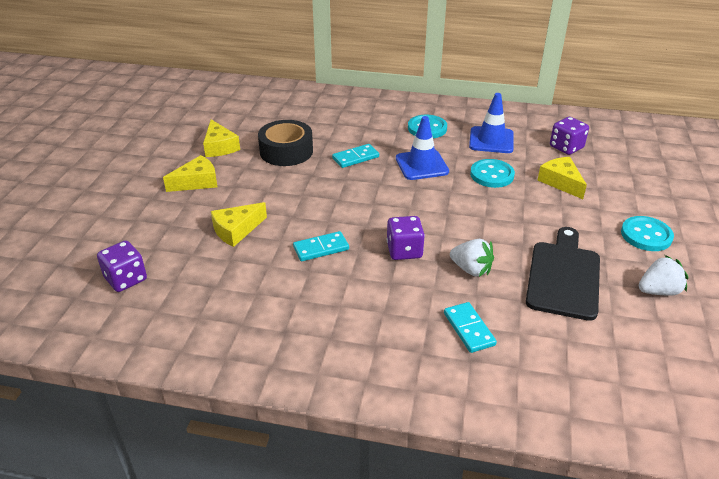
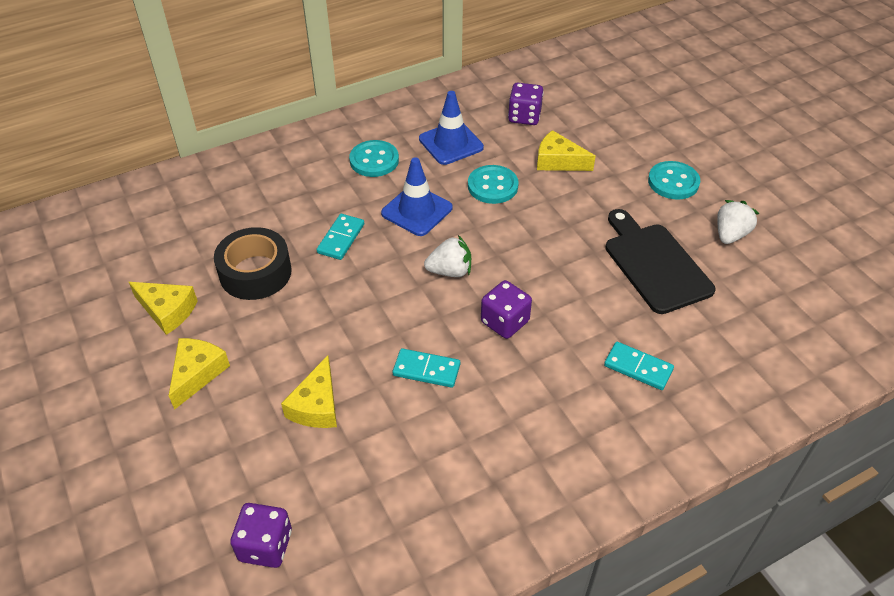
camera: 40 degrees left, 10 degrees up
(321, 248) = (426, 370): turquoise domino -> turquoise domino turned 75 degrees clockwise
(471, 269) = (580, 305): white strawberry -> white strawberry (450, 271)

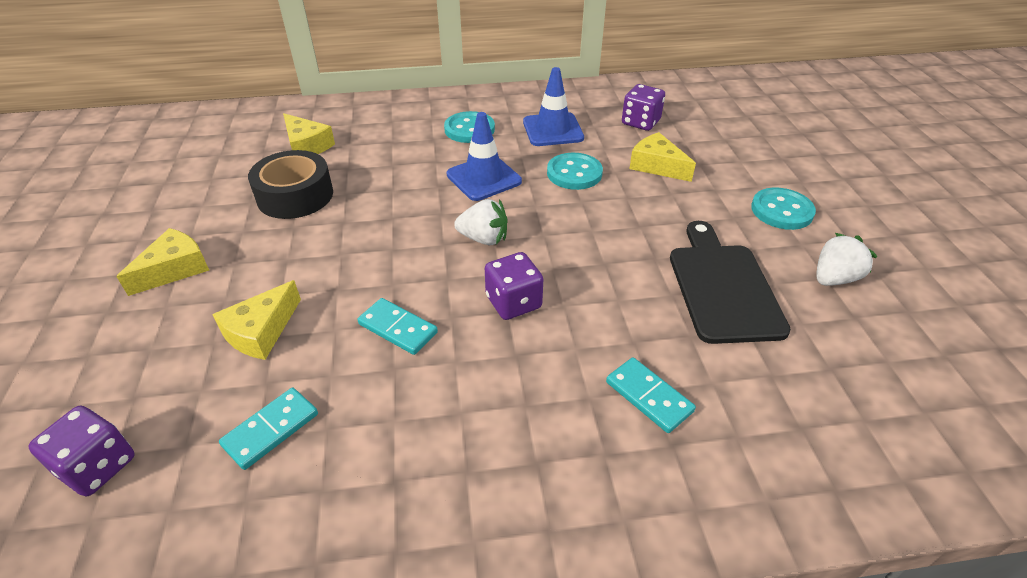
camera: 20 degrees right, 5 degrees down
(167, 311) = (194, 208): yellow cheese -> yellow cheese (307, 146)
(341, 238) = (394, 185): turquoise domino -> turquoise domino (271, 429)

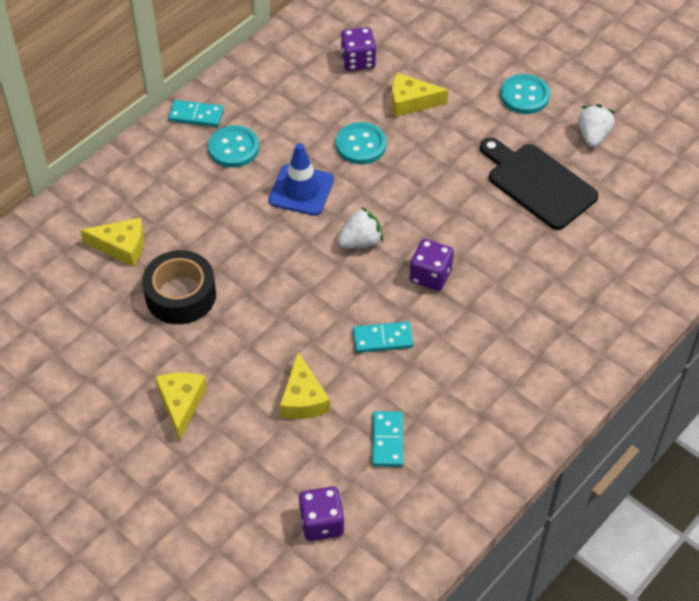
camera: 40 degrees left, 10 degrees up
(553, 130) = (300, 109): blue traffic cone -> none
(649, 396) = (559, 283): turquoise domino -> turquoise domino (196, 115)

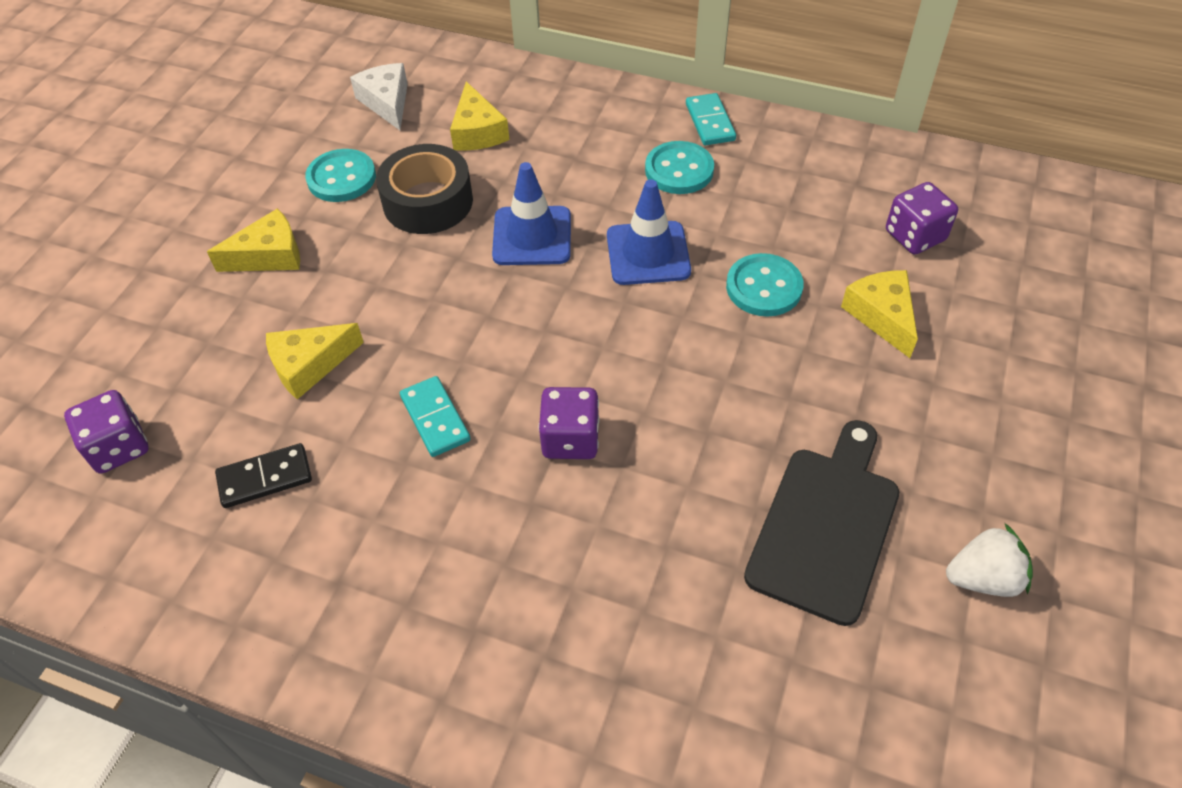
camera: 70 degrees right, 0 degrees up
(49, 294) = (387, 102): none -> white cheese
(250, 245) = (532, 236): none -> blue traffic cone
(360, 242) = (592, 341): white strawberry -> none
(387, 440) = (265, 478): turquoise domino -> black domino
(524, 96) = (999, 452): turquoise button -> turquoise button (341, 178)

